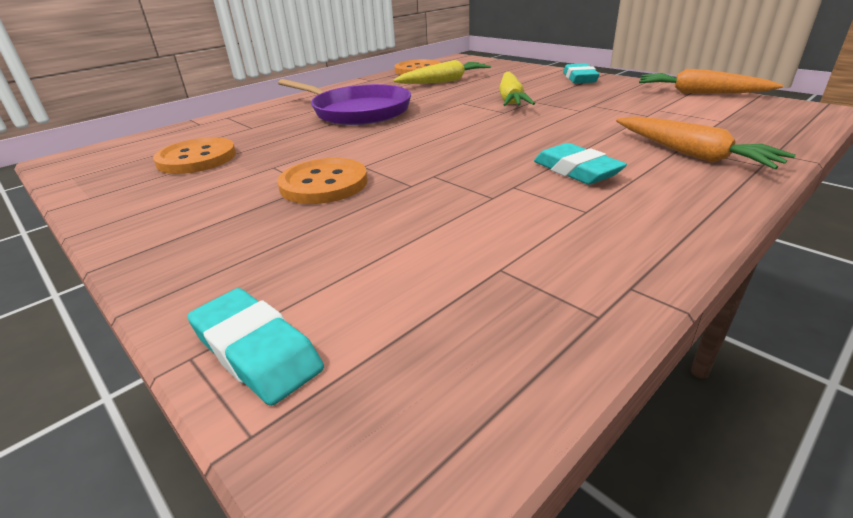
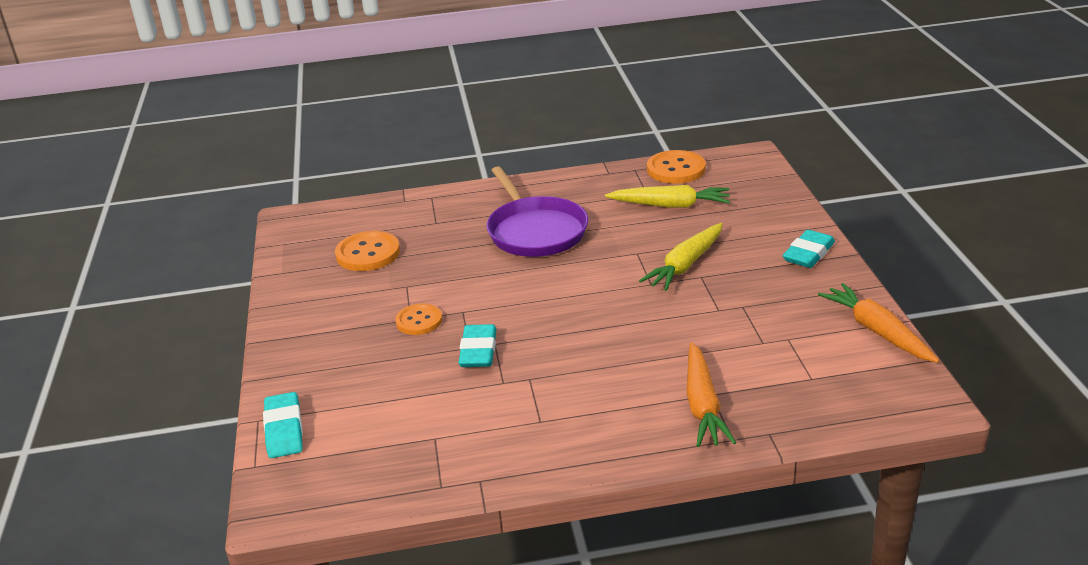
camera: 35 degrees right, 0 degrees up
(324, 184) = (419, 321): orange button -> orange button, size x0.66
(576, 171) = (592, 383): turquoise eraser -> turquoise eraser (478, 351)

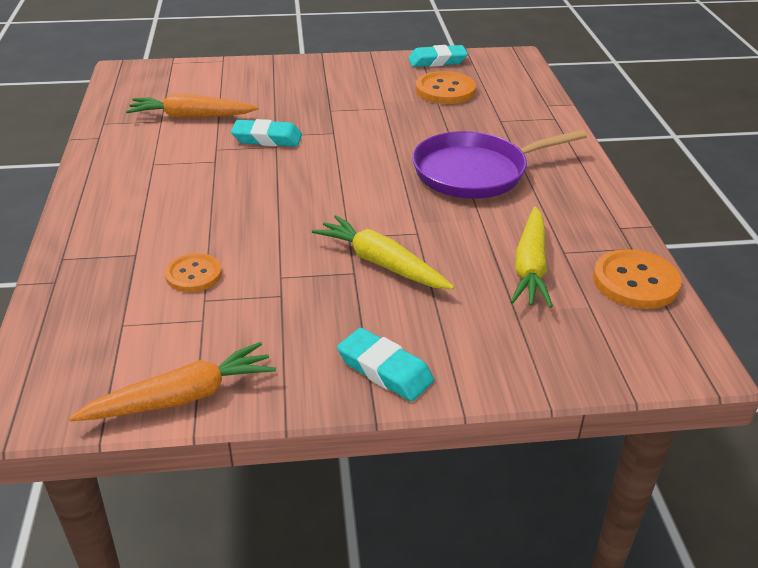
camera: 90 degrees right, 5 degrees up
(284, 430) = (205, 69): turquoise eraser -> turquoise eraser (437, 61)
(419, 321) = (325, 113): orange button -> orange button (193, 274)
(702, 405) = (121, 247): orange carrot -> orange carrot (191, 116)

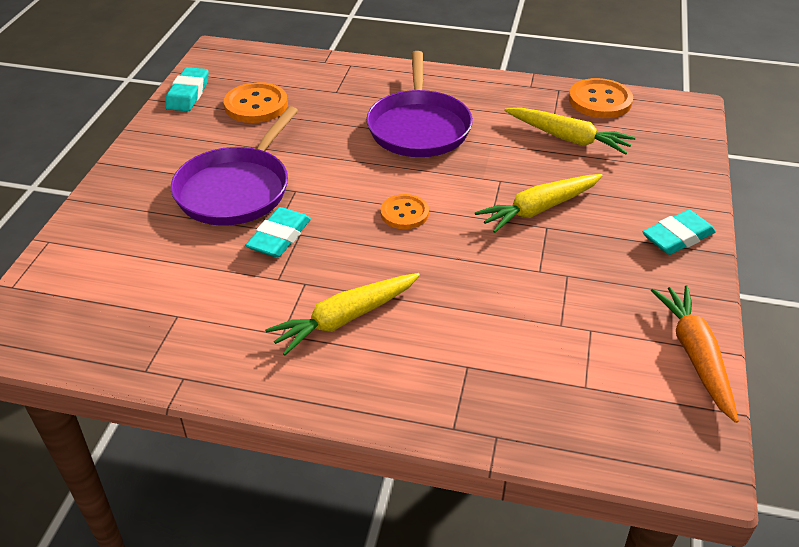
camera: 70 degrees left, 5 degrees up
(177, 186) = (345, 319): none -> yellow carrot
(191, 116) = (185, 288): orange carrot -> none
(193, 274) = (518, 327): orange button -> orange button (404, 213)
(319, 108) = (236, 190): none -> purple pan

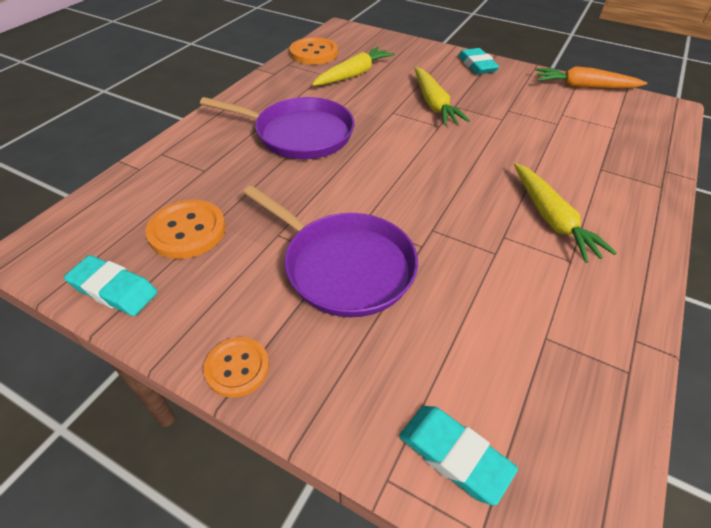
camera: 75 degrees left, 5 degrees up
(279, 237) = (434, 243): turquoise eraser -> turquoise eraser (454, 455)
(404, 213) = (420, 164): orange button -> orange button (237, 368)

